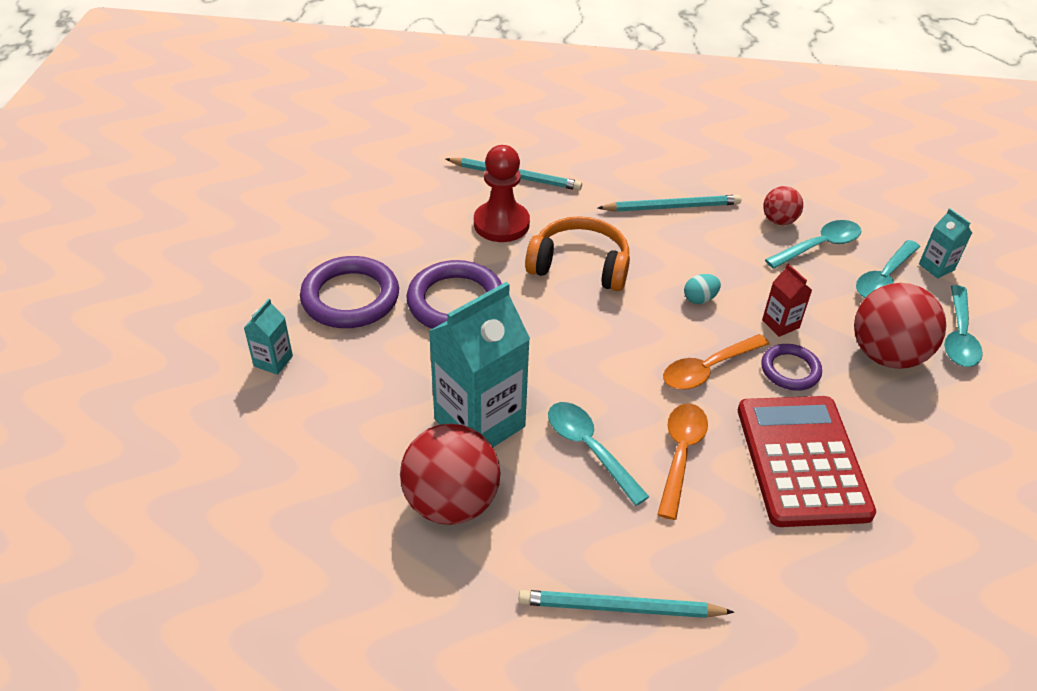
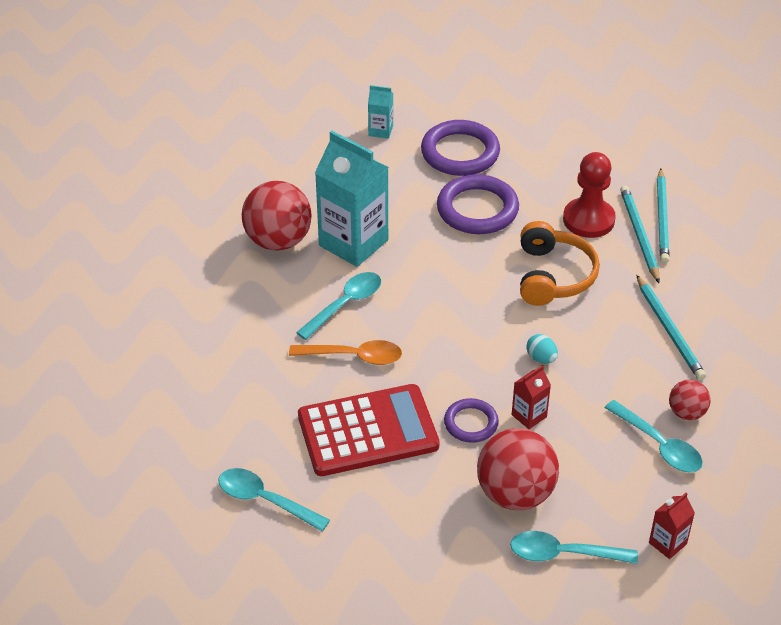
camera: 80 degrees right, 0 degrees up
(620, 608) = (211, 334): turquoise pencil -> turquoise pencil (639, 235)
(707, 369) = (453, 368): orange spoon -> none
(884, 279) = (629, 497): turquoise spoon -> turquoise spoon (265, 500)
(936, 267) = (667, 543): turquoise carton -> red carton

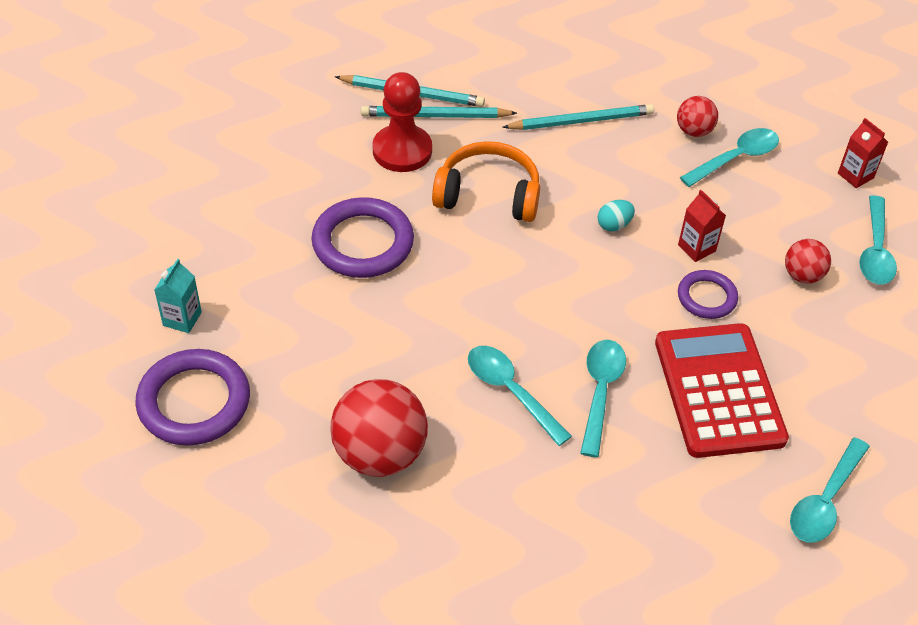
camera: 85 degrees left, 5 degrees up
(353, 243) = (400, 371): turquoise carton -> none
(354, 356) = (600, 392): orange spoon -> turquoise spoon
(460, 153) = (252, 244): purple ring -> purple ring (194, 402)
(515, 494) = (802, 275): red ball -> red ball, size x0.53

